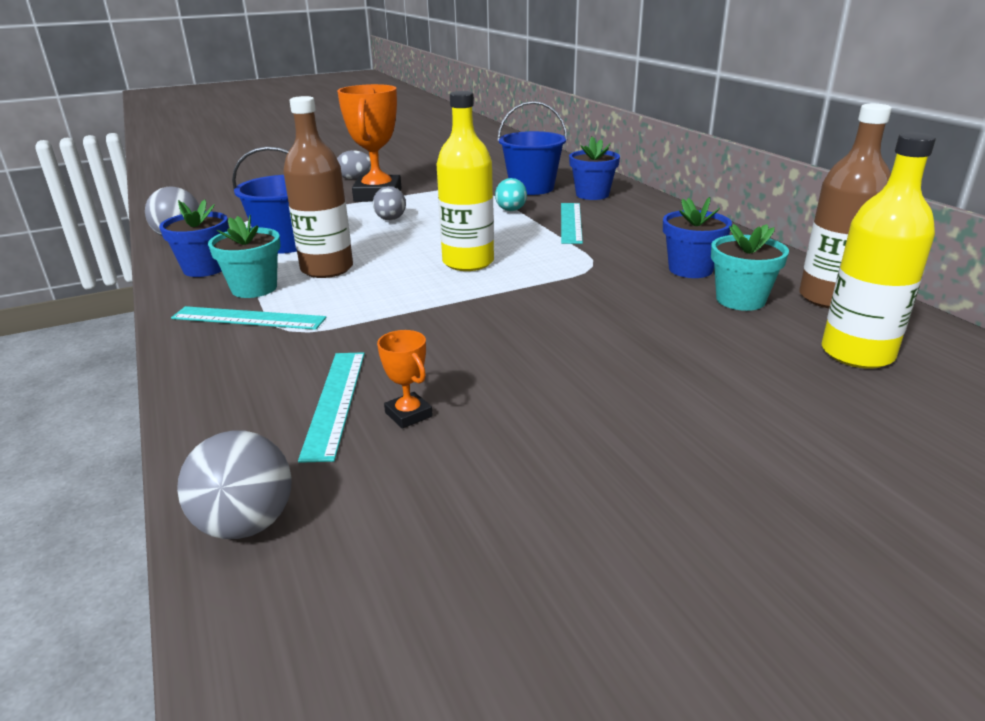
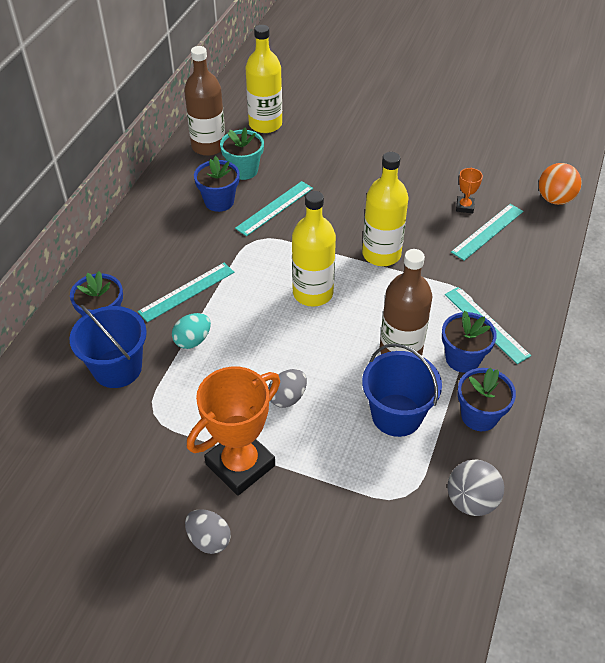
camera: 135 degrees left, 20 degrees up
(246, 524) = (555, 199): grey ball -> orange ball
(254, 288) = (462, 358): turquoise flower pot -> blue flower pot
(448, 313) = (381, 254): none -> yellow bottle
(632, 291) = (274, 208): none -> turquoise ruler

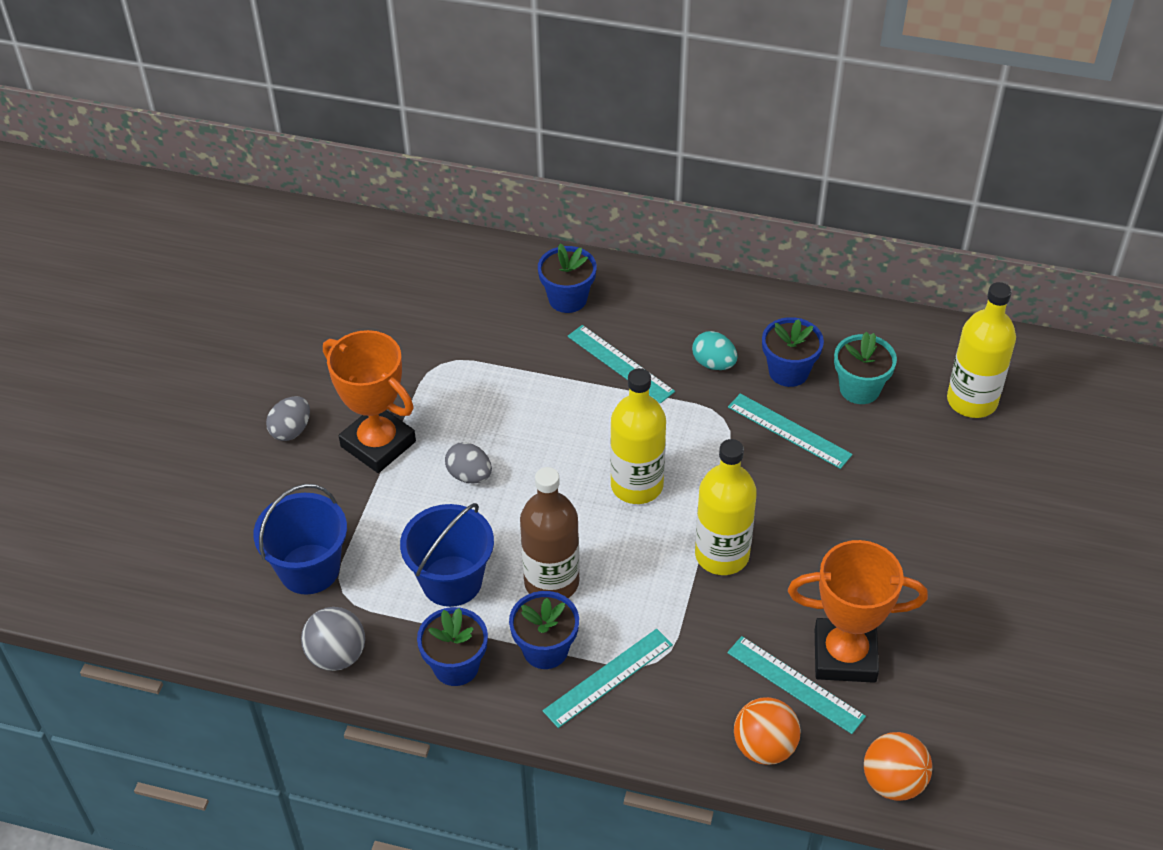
camera: 85 degrees right, 0 degrees up
(117, 368) = (498, 324): blue bucket -> blue bucket (309, 569)
(193, 340) = (545, 380): turquoise egg -> turquoise egg (713, 363)
(208, 146) = (901, 345): brown bottle -> none
(464, 207) = (845, 655): orange trophy -> orange trophy, size x2.28
(536, 251) = (764, 747): none -> orange ball

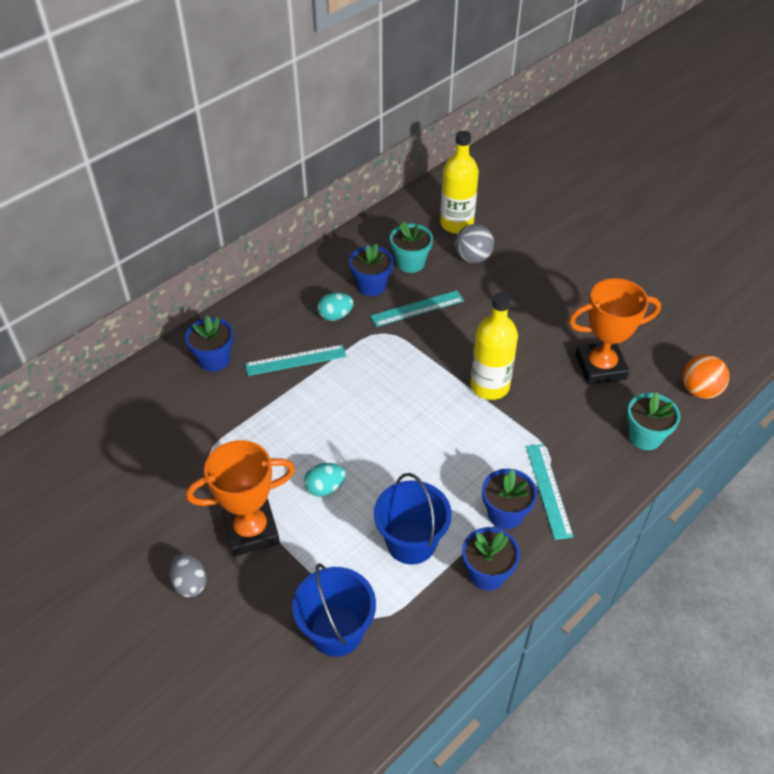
camera: 60 degrees left, 0 degrees up
(337, 655) = (430, 648): grey ball -> grey ball (473, 258)
(469, 475) = (325, 488): grey egg -> turquoise egg
(551, 582) = (451, 484): brown bottle -> none
(637, 485) = (404, 401): yellow bottle -> none
(764, 747) = (645, 436): orange ball -> turquoise flower pot
(795, 684) = (608, 400): turquoise ruler -> none
(845, 655) = (600, 367): orange trophy -> orange trophy turned 45 degrees clockwise

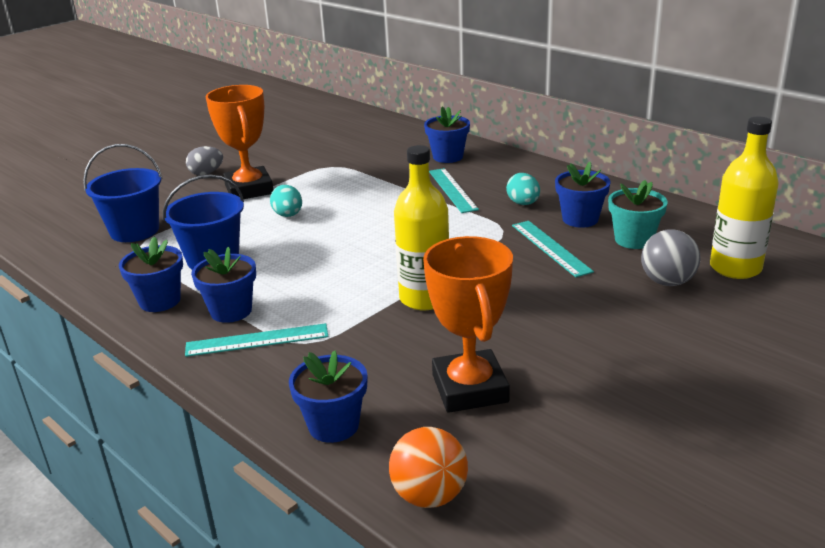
camera: 90 degrees right, 20 degrees down
(645, 436) = (333, 425): turquoise flower pot -> blue flower pot

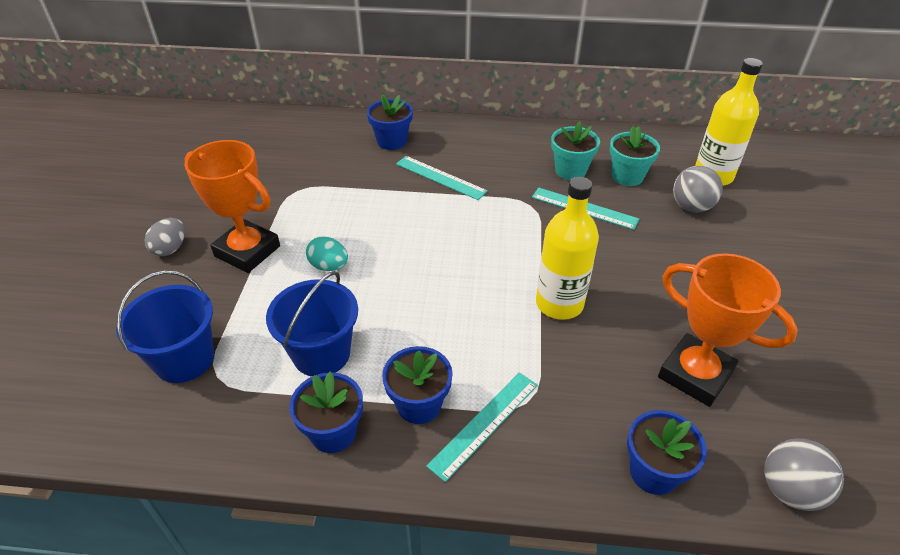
camera: 40 degrees left, 15 degrees up
(429, 496) = (790, 490): orange ball -> grey ball
(523, 203) = (512, 171): turquoise egg -> none
(580, 219) = (570, 170): blue flower pot -> turquoise flower pot

